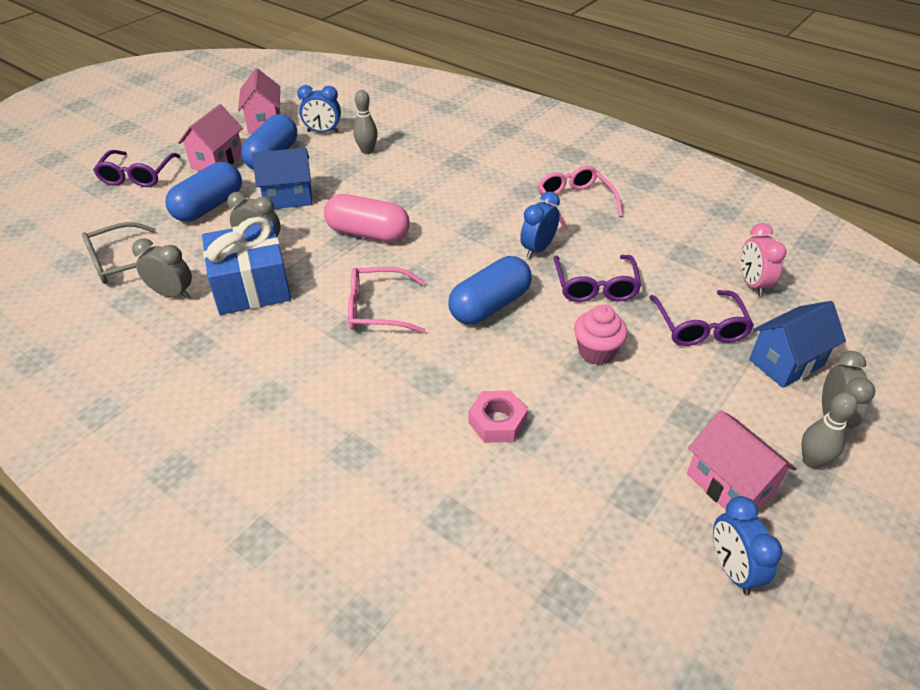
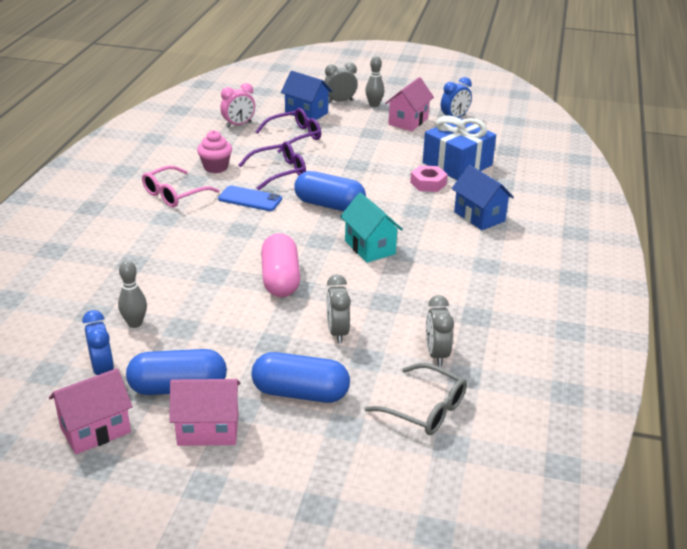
camera: 115 degrees left, 10 degrees down
(137, 176) = (275, 486): purple glasses -> none
(251, 286) = (392, 315): blue gift -> blue gift (457, 164)
(288, 197) = (252, 345): blue house -> blue house (479, 216)
(378, 309) = (370, 247): pink glasses -> turquoise house
(538, 249) = (250, 199): blue clock -> blue phone
(596, 352) = (344, 163): pink cupcake -> pink cupcake (215, 167)

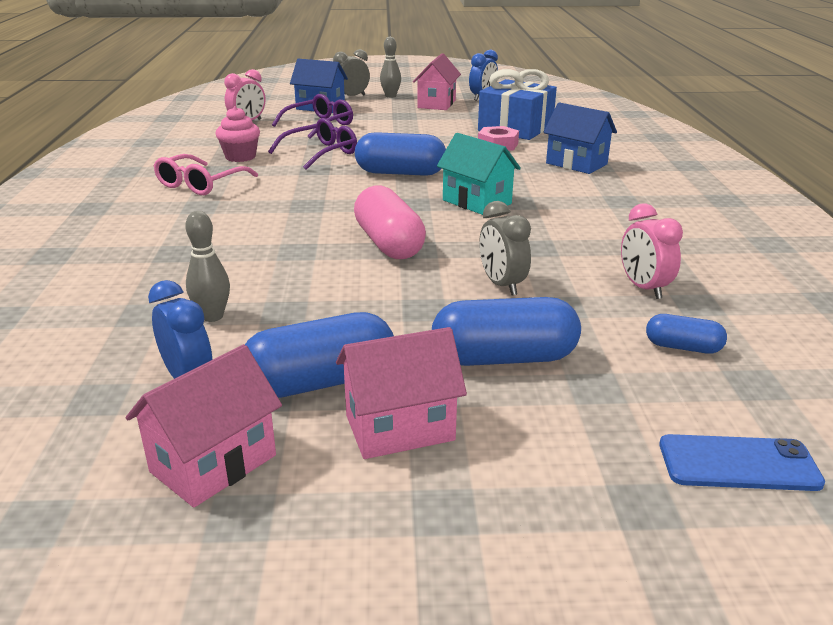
camera: 15 degrees left, 5 degrees down
(250, 199) = (300, 178): blue phone -> blue phone (738, 463)
(425, 409) = (683, 347): grey glasses -> blue capsule
(436, 354) = (643, 288): grey clock -> pink clock

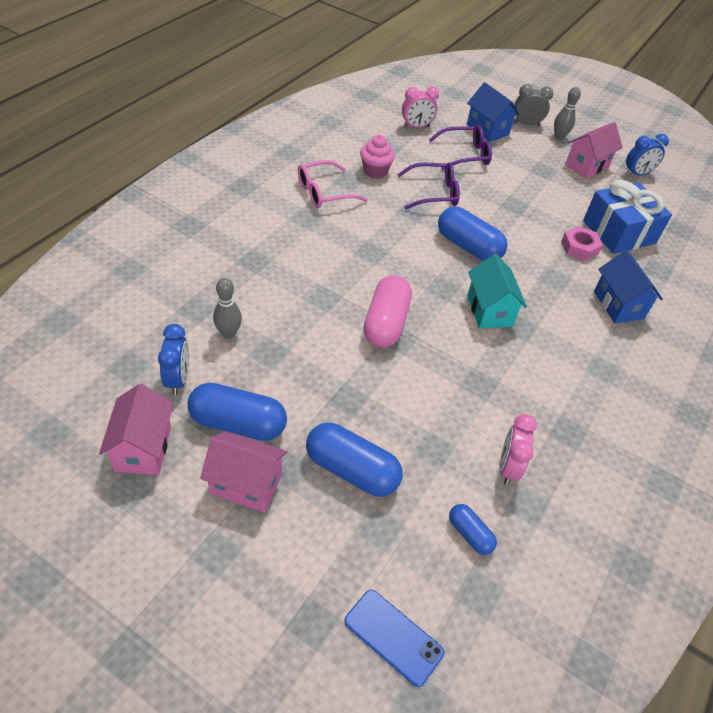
camera: 30 degrees right, 20 degrees up
(213, 463) = (143, 448): pink house -> pink house turned 75 degrees counterclockwise
(502, 285) = (417, 406): grey clock -> none

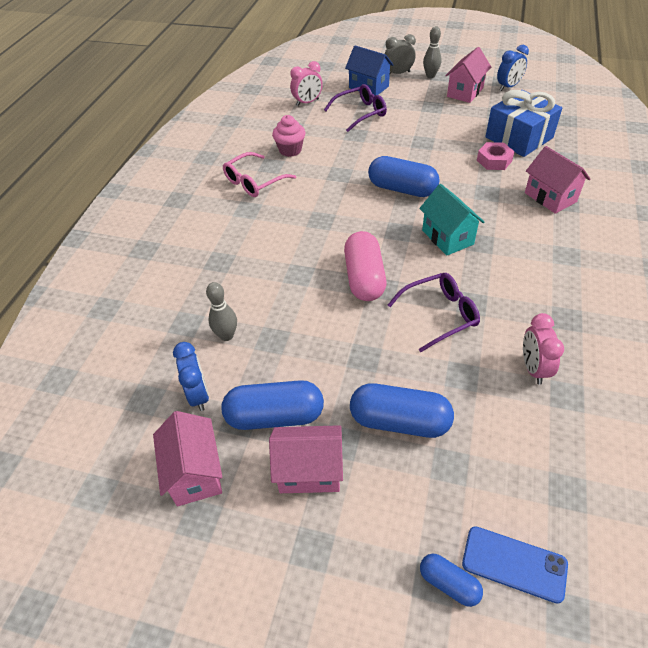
camera: 10 degrees left, 0 degrees up
(433, 193) = (350, 153): purple glasses -> purple glasses (439, 315)
(469, 534) = (532, 441): blue capsule -> blue capsule (449, 583)
(618, 305) = (550, 197): blue house -> pink house

